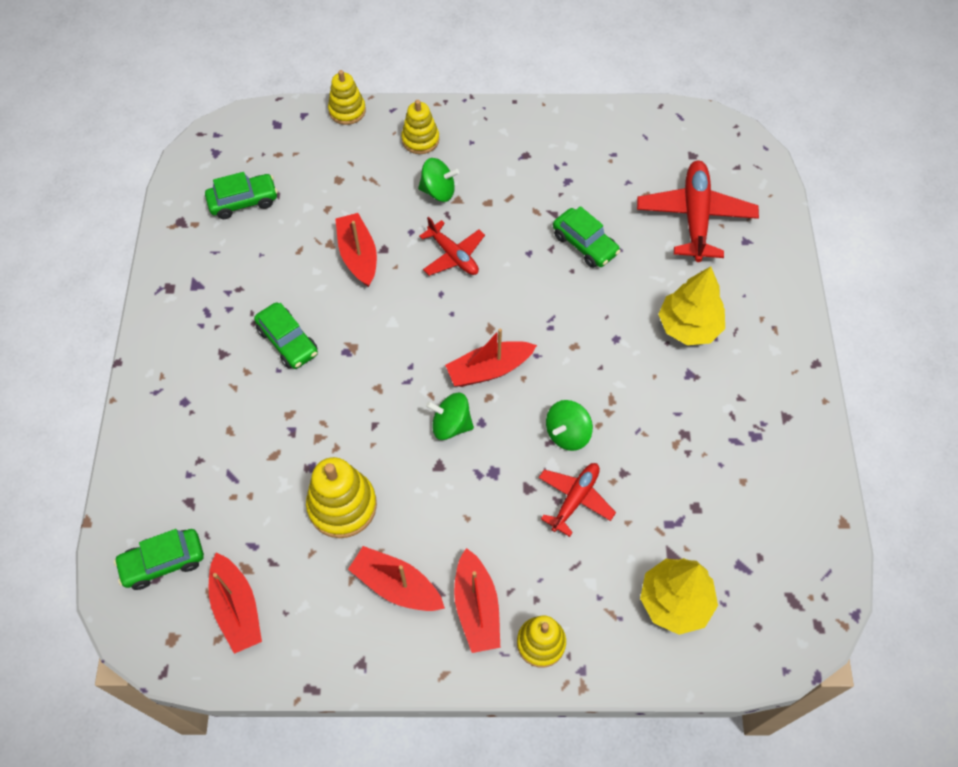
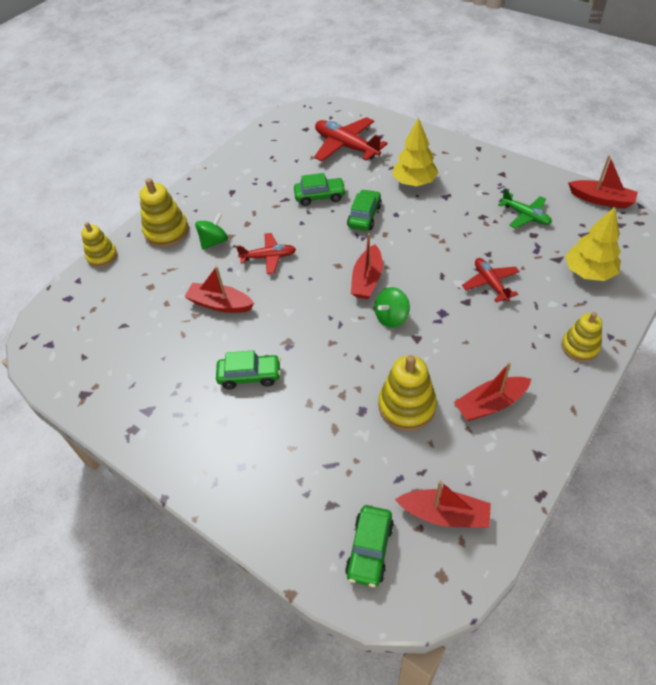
camera: 50 degrees left, 10 degrees down
(243, 201) = (109, 347): green car -> green car (364, 216)
(420, 140) = (167, 232): yellow stacking toy -> yellow stacking toy, size x1.50
(477, 607) = (534, 368): red boat -> red boat (601, 200)
(567, 433) = (442, 265): green spinning top -> none
(724, 482) = (525, 216): none -> green plane

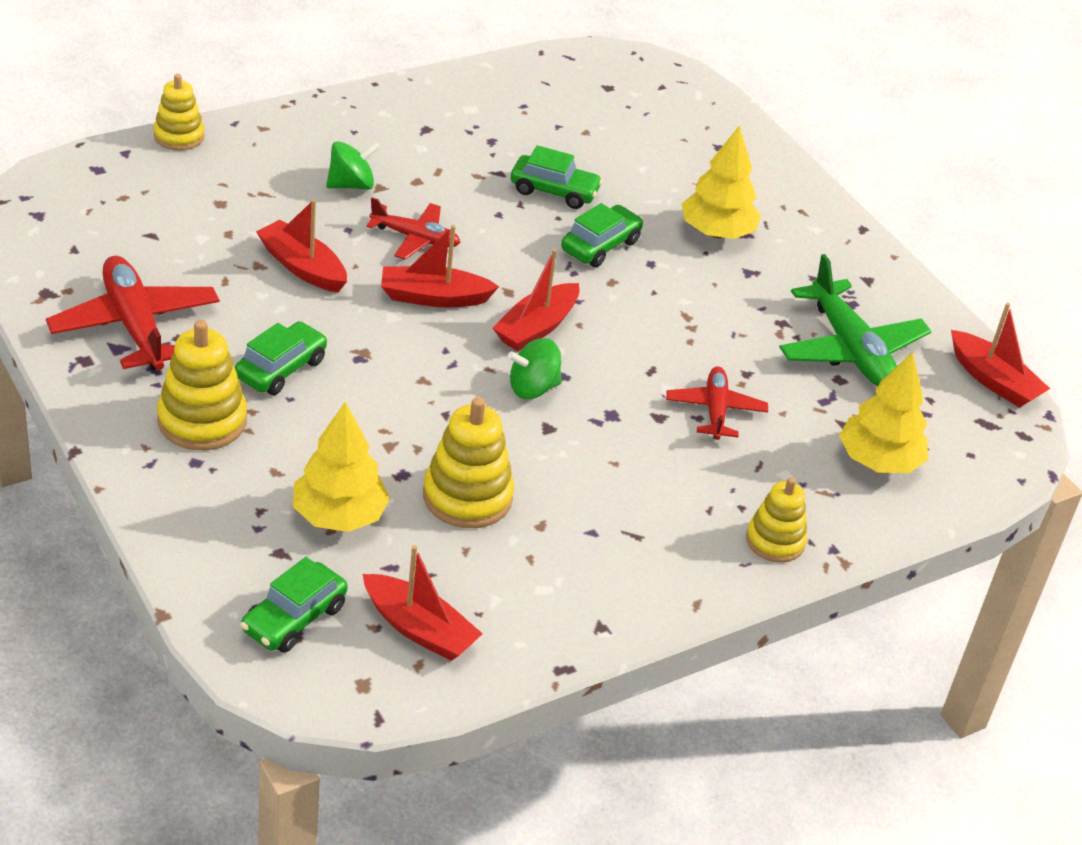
camera: 15 degrees right, 10 degrees down
(167, 232) = (292, 143): yellow stacking toy -> yellow stacking toy (202, 421)
(250, 376) = (281, 369): green car -> green car turned 75 degrees counterclockwise
(346, 146) = (652, 139): red plane -> red plane (135, 326)
(347, 459) = (339, 516): none -> yellow tree
(490, 404) = (585, 546): red boat -> red boat (433, 297)
(525, 216) = (850, 350): green plane -> green plane, size x1.66

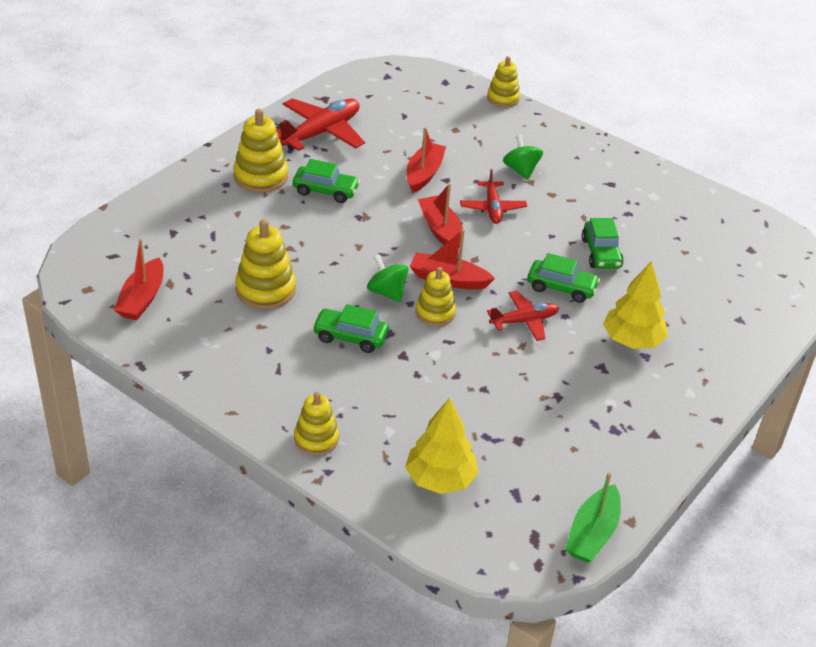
camera: 70 degrees right, 0 degrees up
(294, 618) = (124, 251): green car -> green car (350, 337)
(339, 516) = (216, 245): yellow tree -> none
(351, 185) = (521, 170): green spinning top -> green spinning top turned 150 degrees counterclockwise
(593, 361) = (435, 312): none -> yellow stacking toy
(715, 410) = (430, 381): red plane -> red plane (524, 321)
(850, 350) = (557, 440): green plane -> none
(993, 380) = (592, 533): red boat -> green boat

